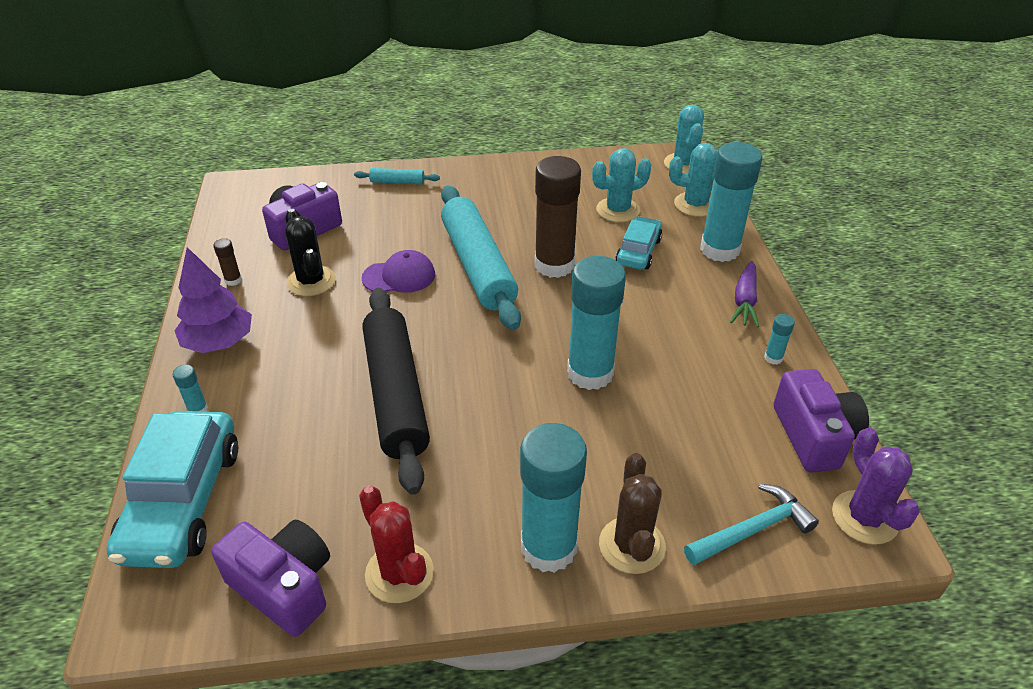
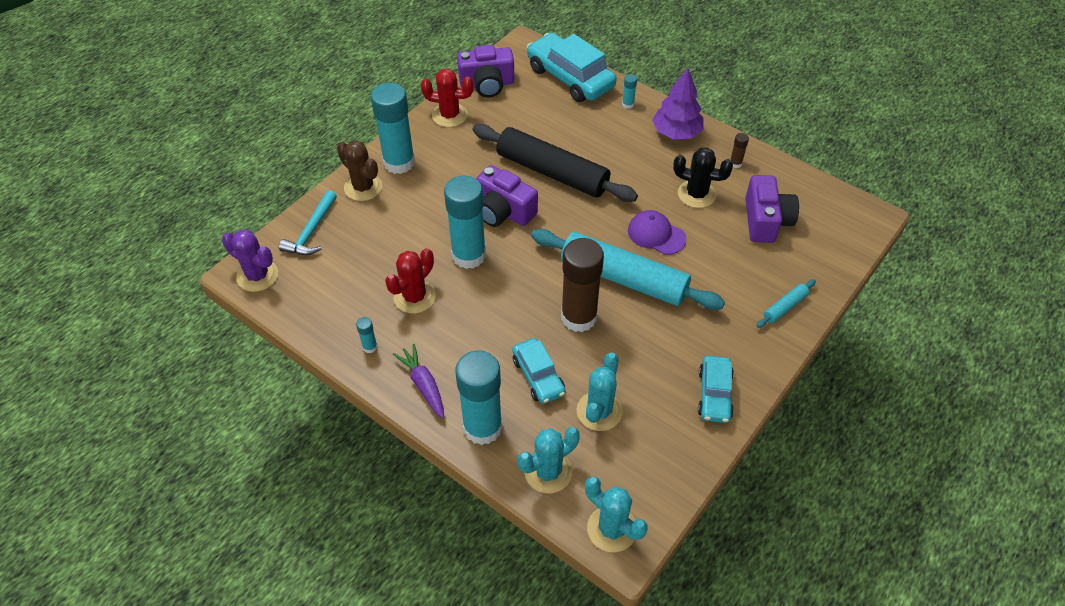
camera: 135 degrees right, 10 degrees up
(399, 276) = (656, 234): purple cap -> purple cap turned 90 degrees clockwise
(525, 175) = (714, 394): none -> turquoise car
(687, 372) = (414, 297): none -> red cactus
(814, 436) = (310, 306): purple camera -> purple camera (503, 211)

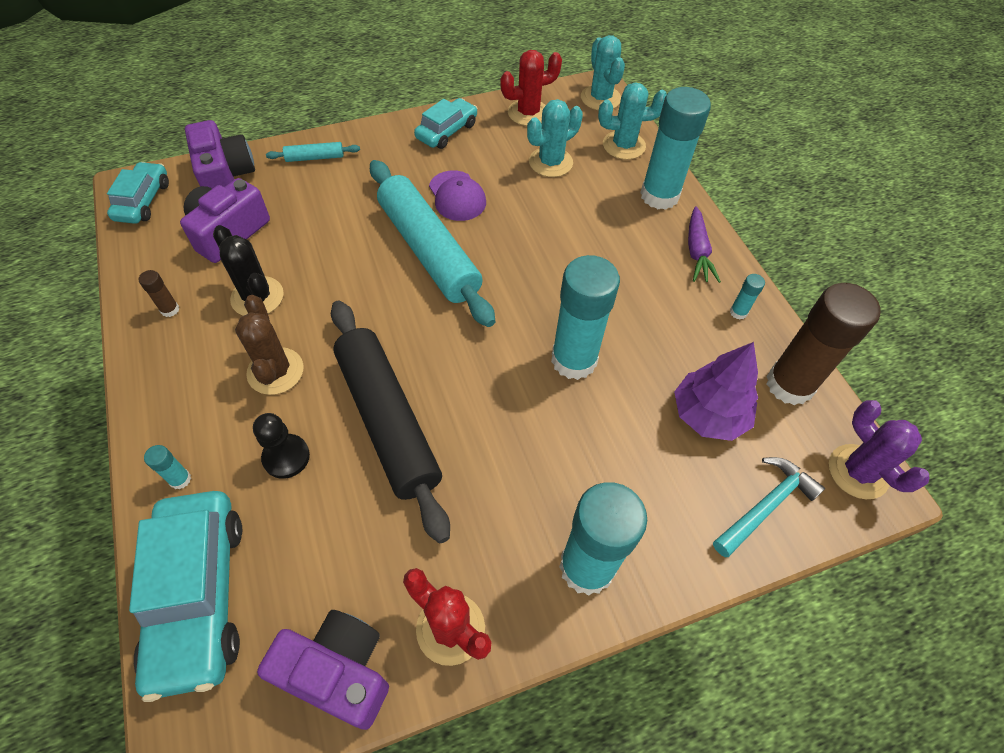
camera: 150 degrees left, 5 degrees up
(363, 187) = (662, 547): brown cactus -> brown cactus (275, 371)
(414, 297) = (664, 342): red cactus -> red cactus (528, 113)
(503, 211) = (493, 397): purple camera -> purple camera (225, 175)
(538, 376) = (583, 209): turquoise car -> turquoise car (143, 201)
(579, 317) = (505, 238): brown glue stick -> brown glue stick (789, 384)
(588, 134) = (286, 457): none -> black pawn
(656, 234) = (350, 276): purple cap -> purple cap (457, 196)
(676, 133) = (178, 391): purple tree -> purple tree (708, 415)

